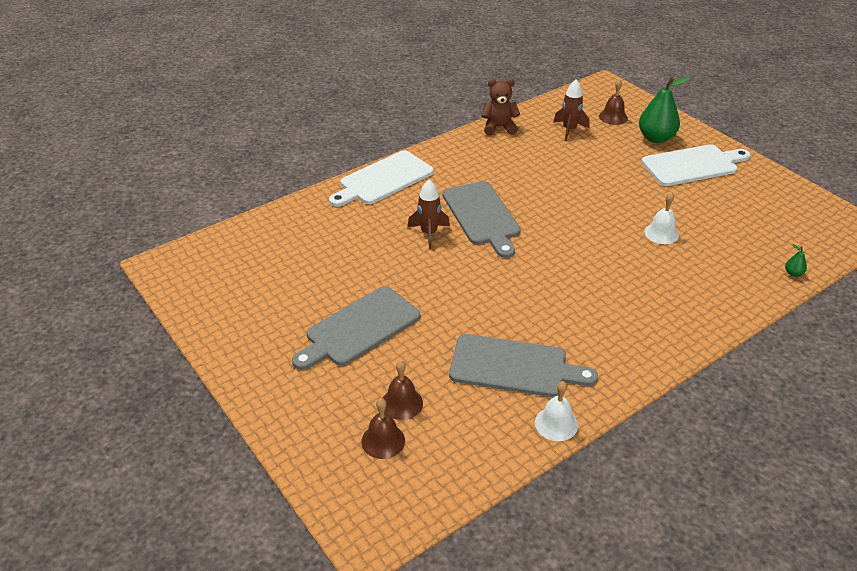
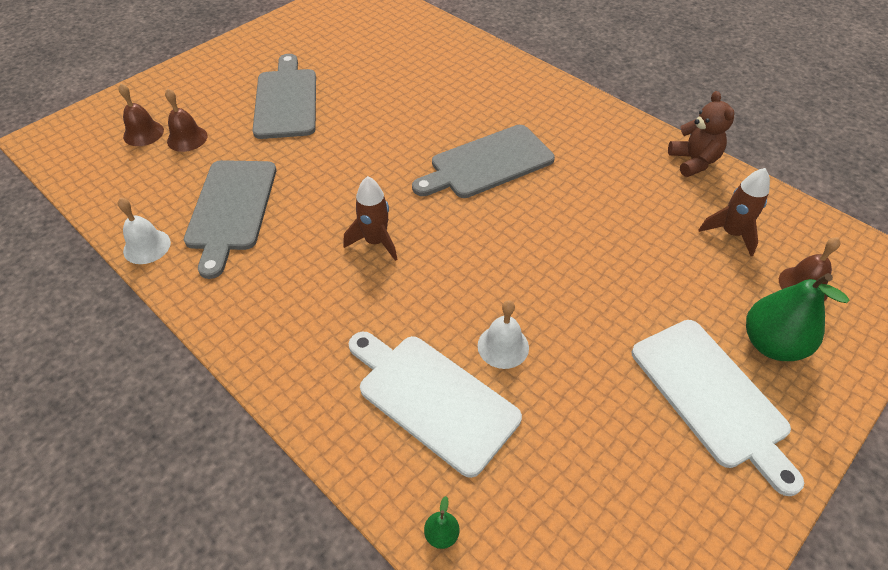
camera: 80 degrees right, 10 degrees up
(359, 328) = (286, 100): grey cutting board -> grey cutting board turned 45 degrees clockwise
(383, 179) = (530, 83): white cutting board -> white cutting board (432, 398)
(429, 233) = (442, 126): brown rocket -> brown rocket (375, 242)

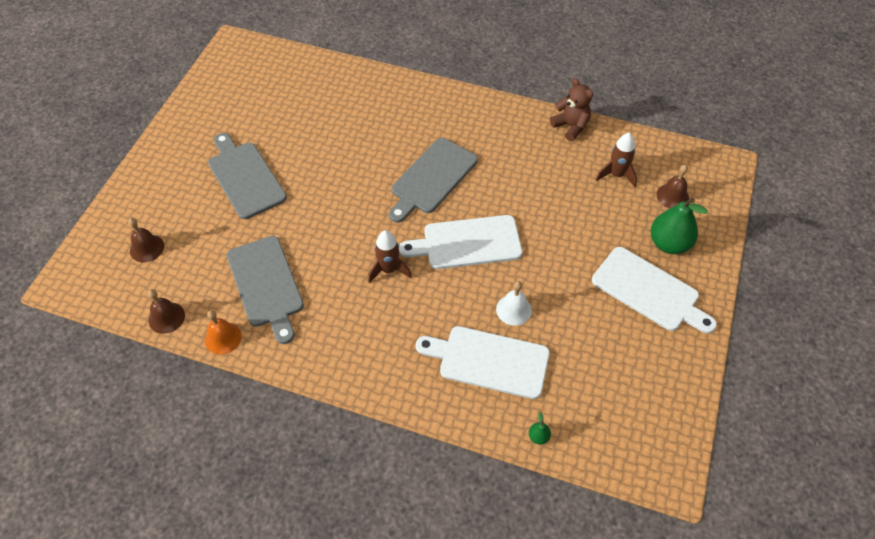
camera: 25 degrees left, 5 degrees up
(147, 246) = (223, 338): white bell -> orange bell
(187, 138) = (187, 239): brown bell -> brown bell (166, 317)
(488, 246) = (467, 243): none -> white cutting board

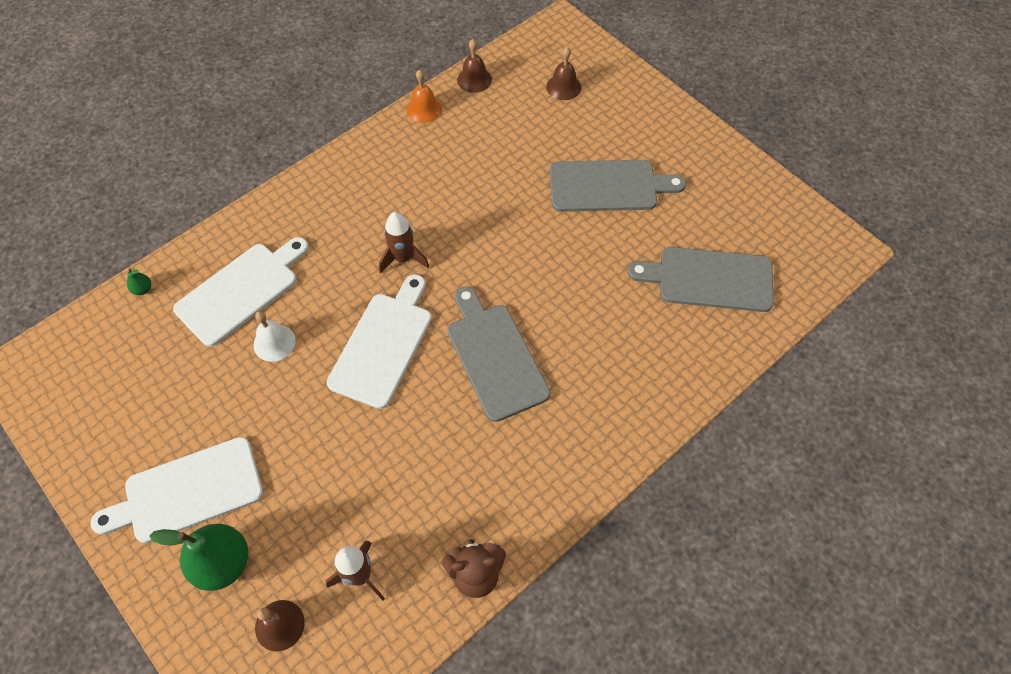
camera: 120 degrees right, 5 degrees up
(266, 284) = (458, 157): grey cutting board -> grey cutting board (709, 279)

